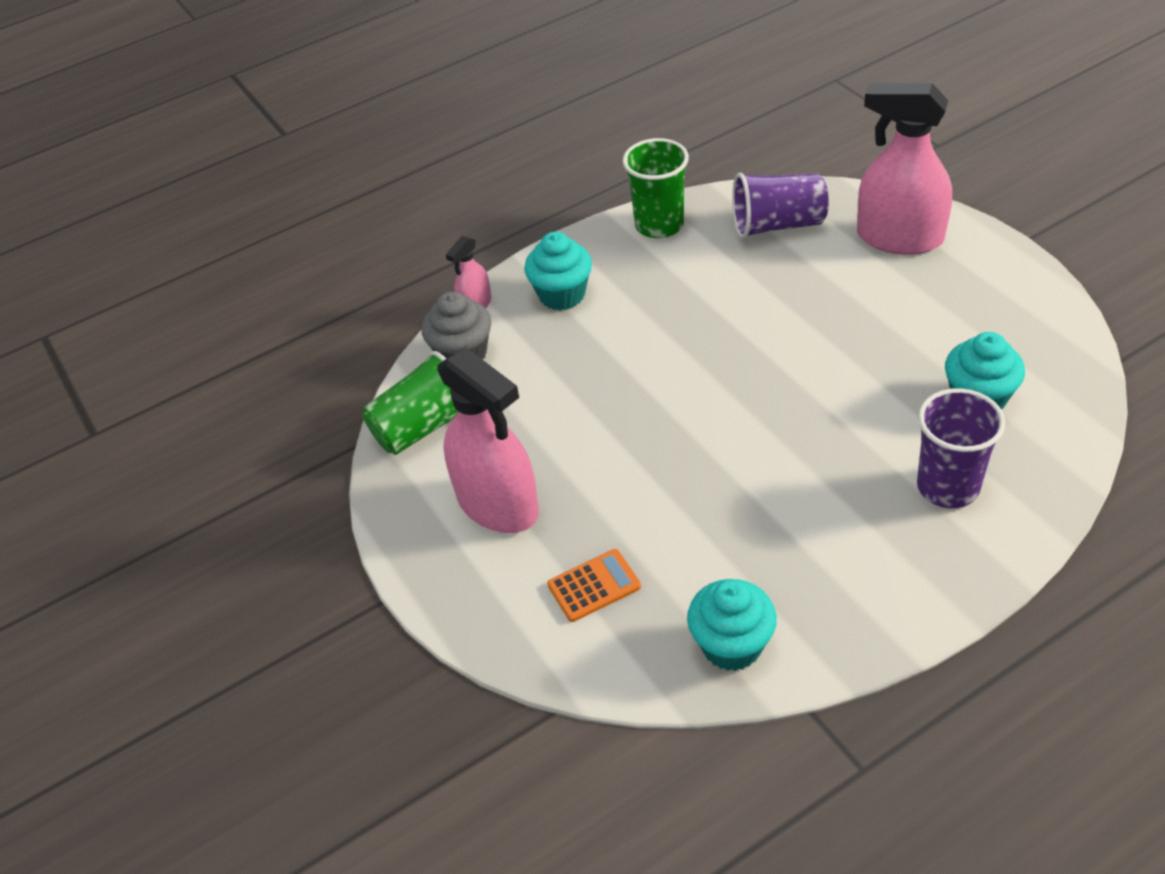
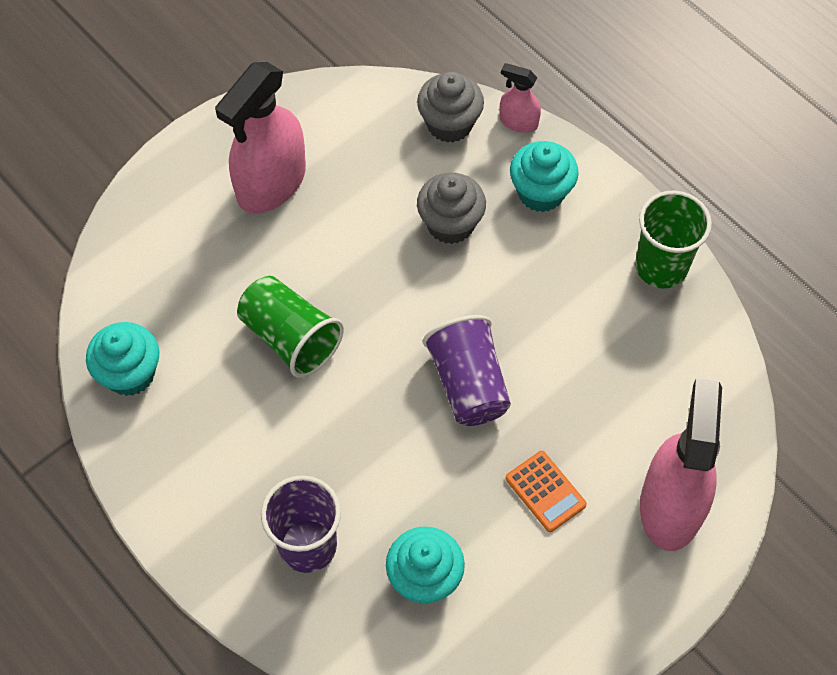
camera: 75 degrees right, 15 degrees up
(423, 427) = (357, 111): green cup -> green cup (290, 338)
(584, 360) = (450, 224): none -> grey cupcake
(594, 586) = (187, 266): orange calculator -> orange calculator (545, 491)
(777, 225) = (676, 381): purple cup -> purple cup (468, 384)

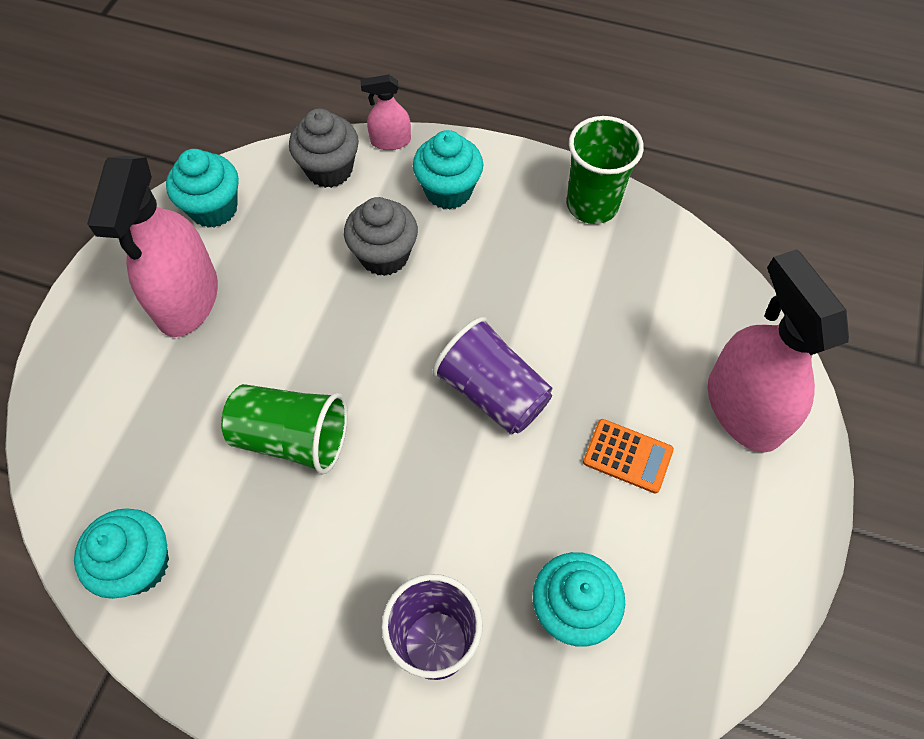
camera: 30 degrees left, 0 degrees up
(333, 114) = (213, 208): none -> turquoise cupcake

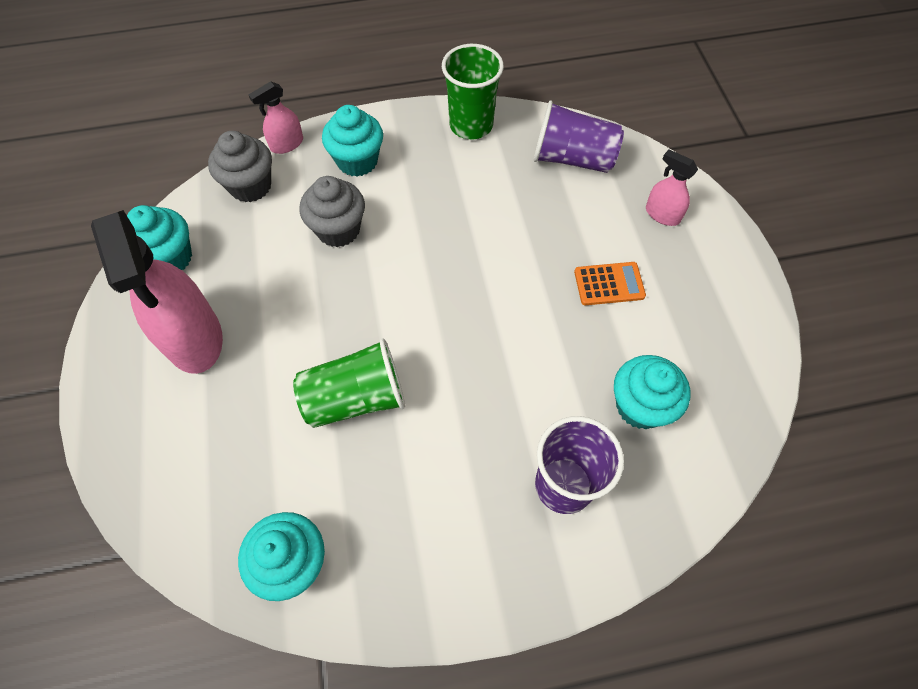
camera: 30 degrees left, 0 degrees up
(492, 392) = (486, 288): purple cup -> purple cup (572, 158)
(743, 408) = (662, 214): pink spray bottle -> pink spray bottle, size x0.48

